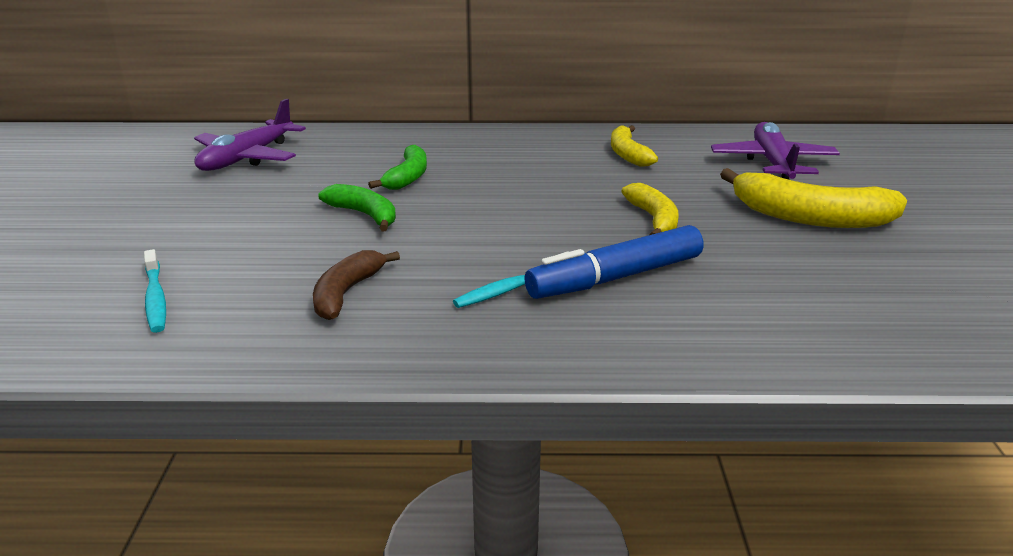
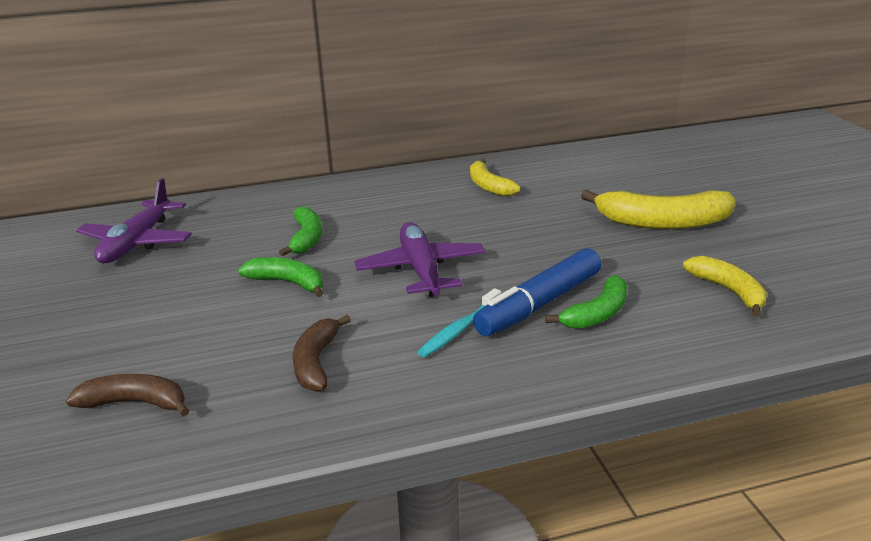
camera: 15 degrees left, 0 degrees up
(155, 298) = (135, 403): turquoise toothbrush -> brown banana
(654, 219) = (542, 245): yellow banana -> yellow banana (728, 291)
(677, 298) = (597, 314): none -> green banana
(772, 163) = (610, 177): purple plane -> purple plane (421, 270)

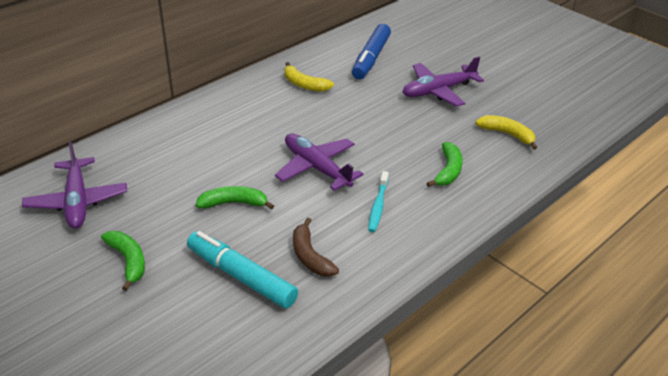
camera: 30 degrees left, 10 degrees up
(135, 403) = (218, 323): brown banana -> none
(214, 360) = (241, 277): none -> turquoise marker
(306, 238) = (211, 163): green banana -> green banana (128, 261)
(539, 304) = (411, 174): blue marker -> blue marker (371, 58)
(662, 222) = (438, 91): yellow banana -> purple plane

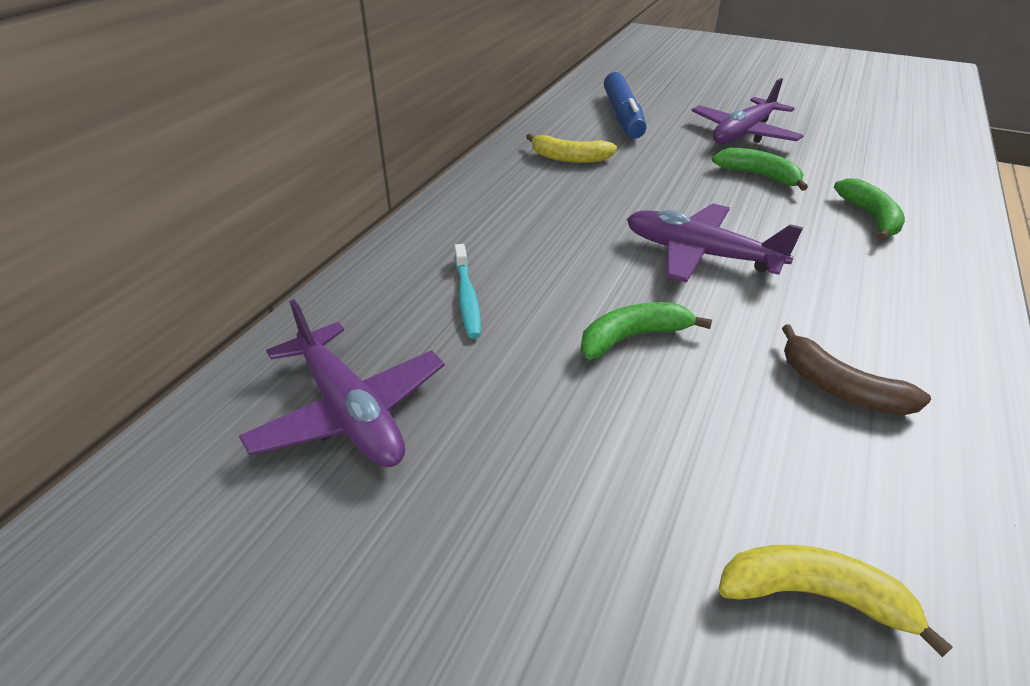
camera: 20 degrees left, 0 degrees up
(128, 261) = (544, 500): green banana -> green banana (759, 176)
(241, 277) = (774, 461): turquoise marker -> none
(378, 206) = (842, 284): turquoise toothbrush -> turquoise toothbrush (467, 297)
(507, 134) = (880, 162): yellow banana -> yellow banana (814, 596)

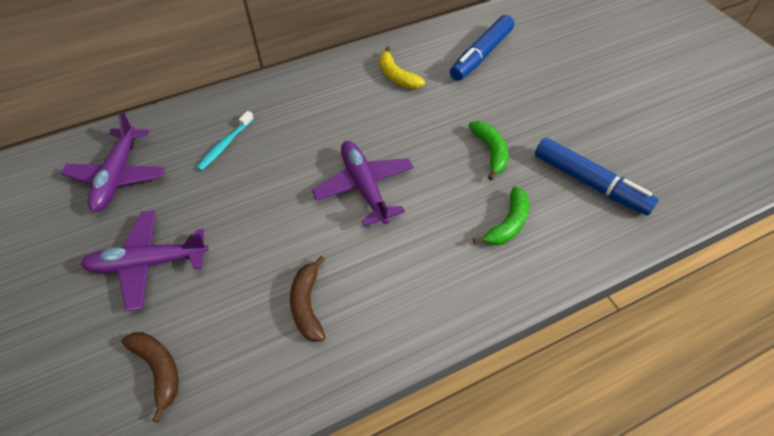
camera: 40 degrees right, 15 degrees up
(633, 337) = (261, 214): green banana -> none
(743, 134) = (539, 111): purple plane -> purple plane (148, 263)
(814, 596) = (159, 369): yellow banana -> brown banana
(869, 162) = (590, 183): none -> blue marker

